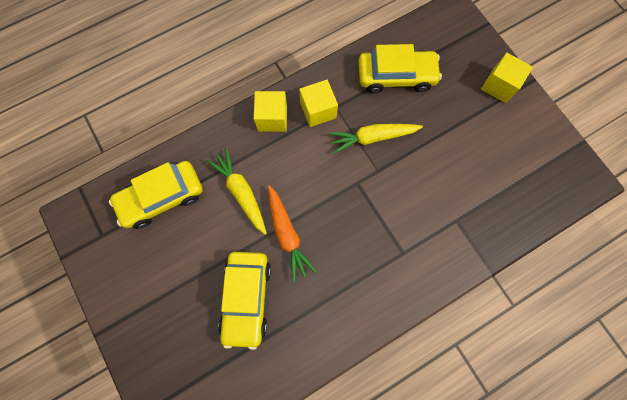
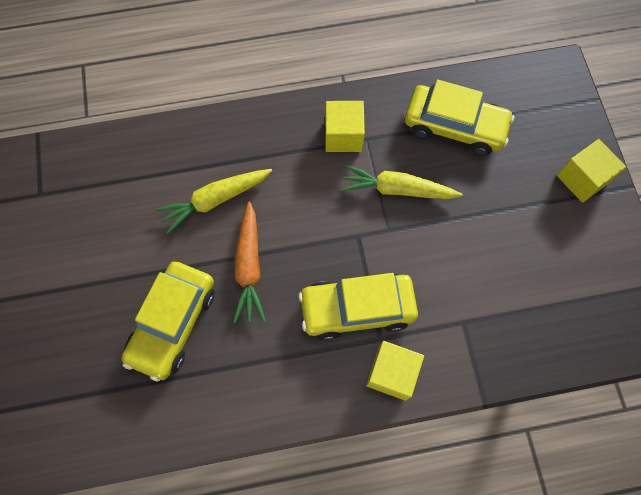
camera: 20 degrees right, 5 degrees down
(162, 197) = (123, 175): yellow car -> yellow car (357, 309)
(241, 192) = (215, 200): yellow carrot -> yellow carrot turned 105 degrees counterclockwise
(272, 118) = (285, 127): yellow cube -> yellow cube (392, 373)

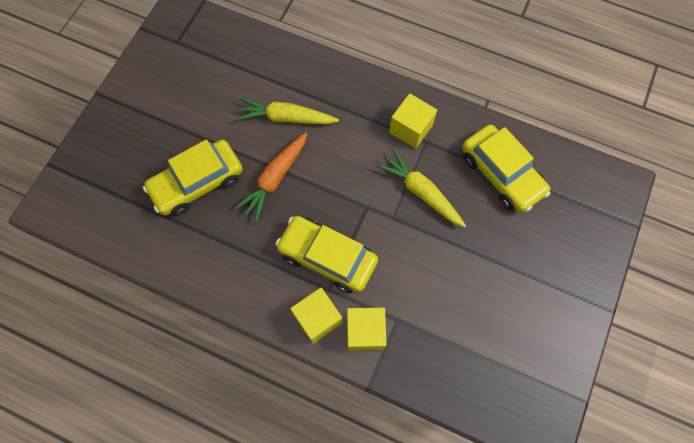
camera: 35 degrees right, 0 degrees up
(582, 179) = (574, 277): yellow cube -> yellow cube (365, 331)

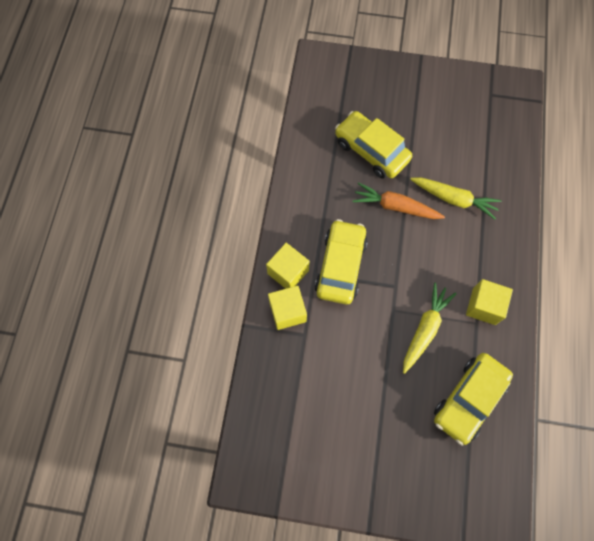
camera: 75 degrees right, 0 degrees up
(286, 118) = (454, 199): yellow carrot -> yellow carrot turned 120 degrees clockwise

